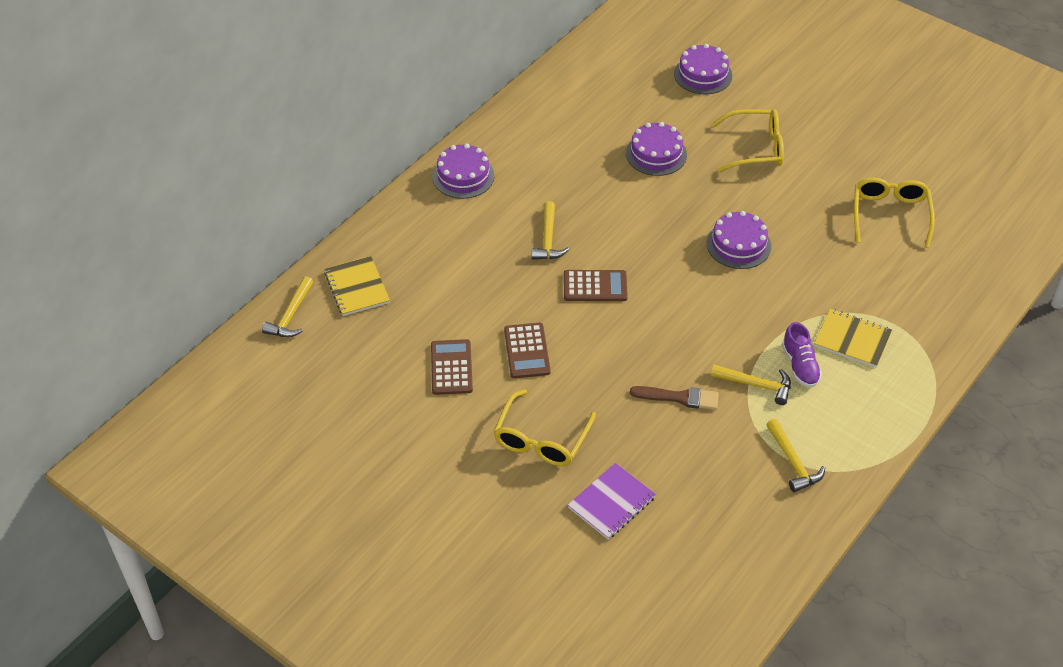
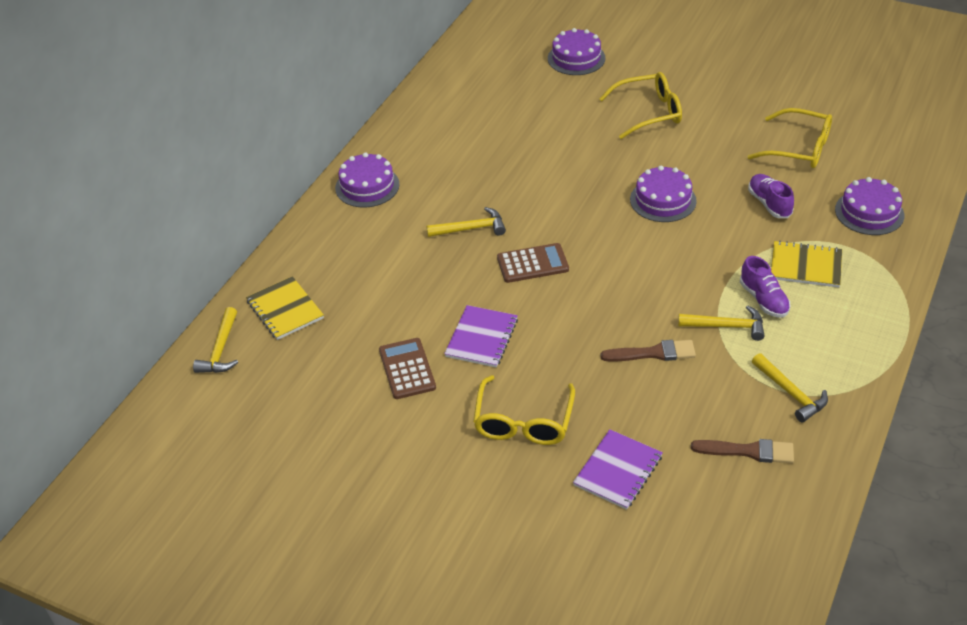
camera: 10 degrees left, 5 degrees down
(527, 351) = (481, 338): brown calculator -> purple notebook
(548, 239) = (471, 228): yellow hammer -> yellow hammer turned 90 degrees counterclockwise
(656, 154) = (554, 134): purple cake -> purple cake (869, 212)
(735, 509) = (748, 451): none -> brown brush
(840, 268) = (769, 204): none -> purple shoe
(890, 215) = (799, 148): yellow glasses -> yellow glasses turned 120 degrees clockwise

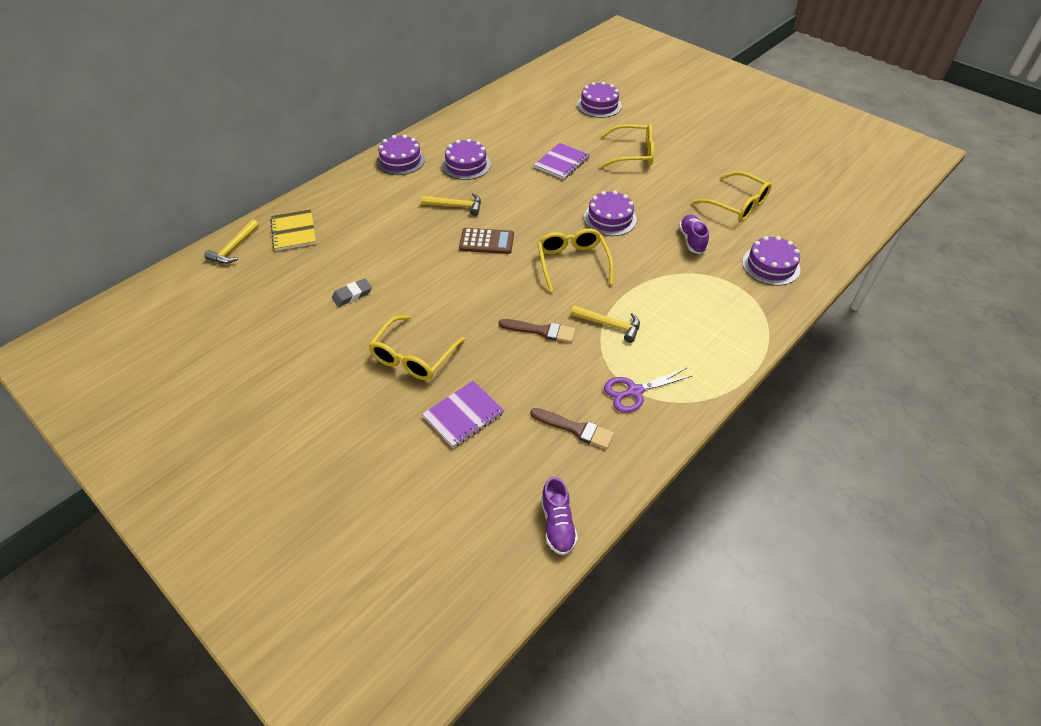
camera: 15 degrees right, 5 degrees up
(407, 369) = (352, 295): brown calculator -> grey eraser
(453, 173) = (466, 165): none -> purple cake
(481, 338) = (418, 286): purple notebook -> purple notebook (561, 162)
(647, 264) = (572, 263): none -> yellow glasses
(763, 300) = (650, 312): purple shoe -> purple shoe (557, 524)
(791, 393) = (634, 391): yellow hammer -> purple scissors
(805, 266) = (697, 294): yellow notebook -> none

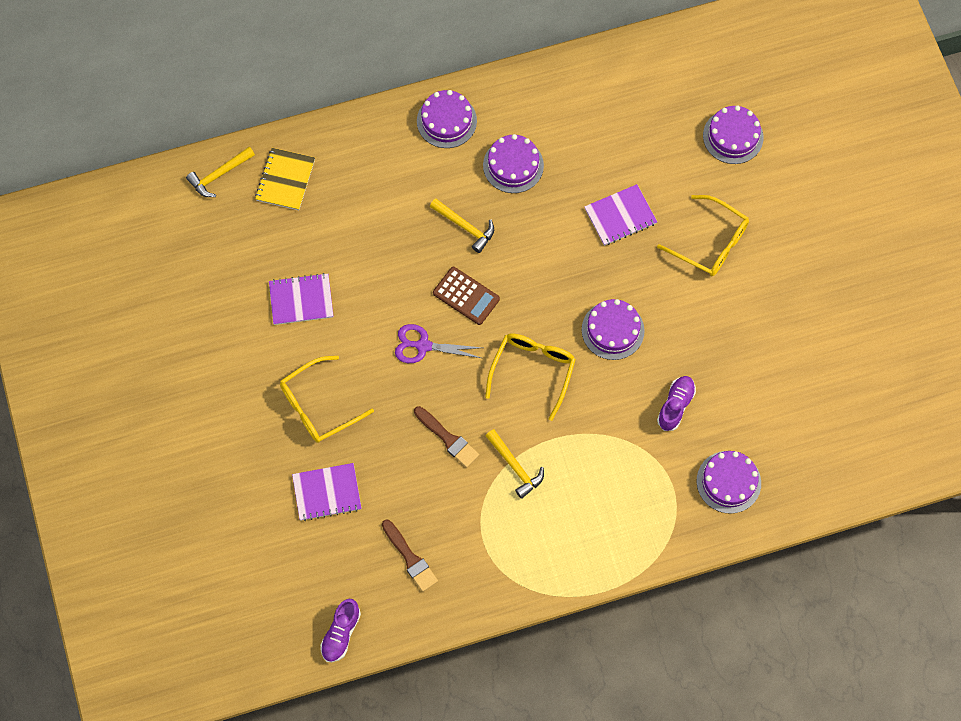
camera: 30 degrees right, 20 degrees up
(352, 295) = (301, 300): grey eraser -> purple notebook
(634, 391) = (486, 550): purple scissors -> purple scissors (423, 346)
(737, 204) = (764, 382): yellow glasses -> none

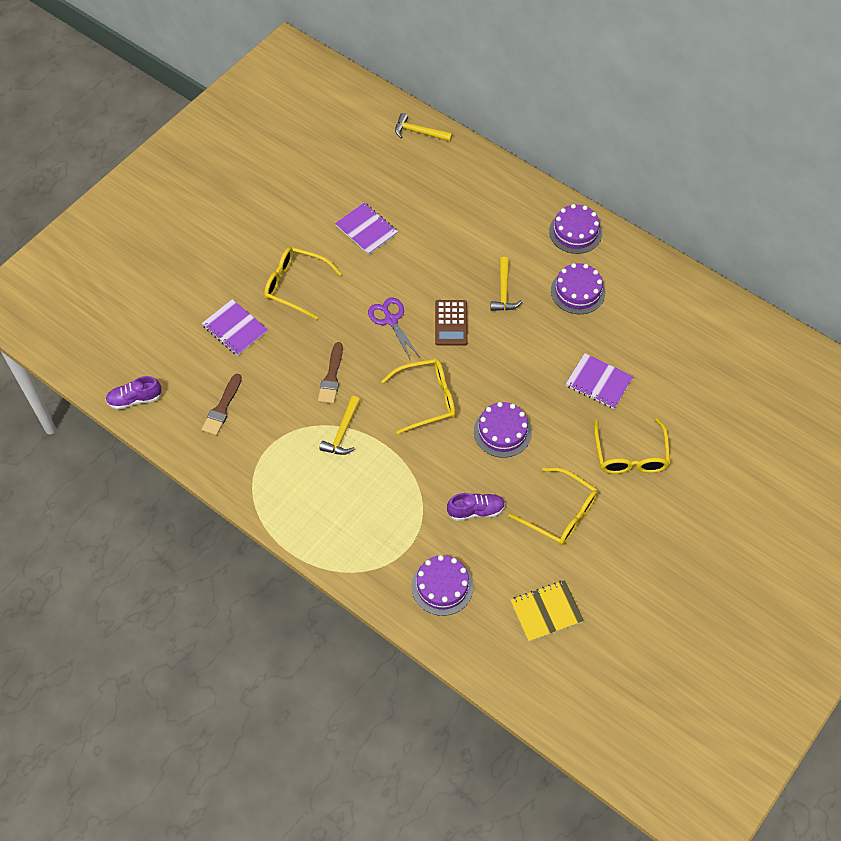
camera: 55 degrees right, 10 degrees down
(285, 180) = (447, 169): yellow notebook -> yellow notebook (546, 611)
(726, 338) = (560, 513): none -> yellow glasses
(733, 136) = (732, 418): purple cake -> none

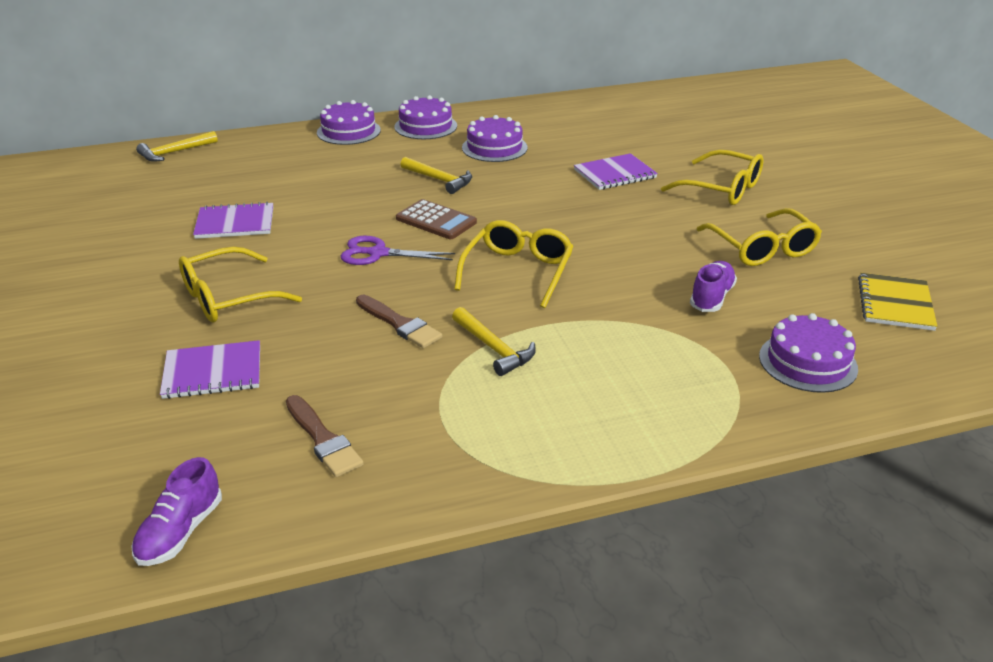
camera: 55 degrees left, 25 degrees down
(502, 431) = (617, 243): purple cake -> purple cake (348, 131)
(560, 513) = (762, 248): yellow glasses -> yellow glasses turned 90 degrees clockwise

